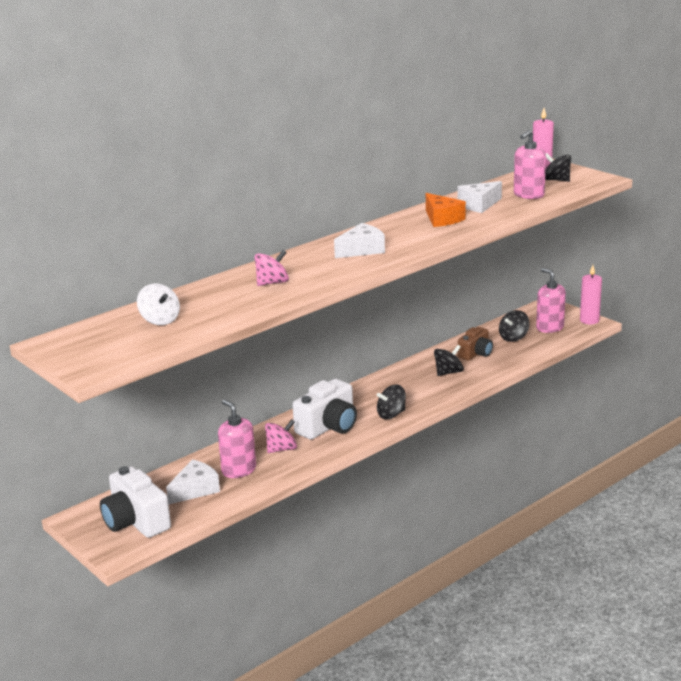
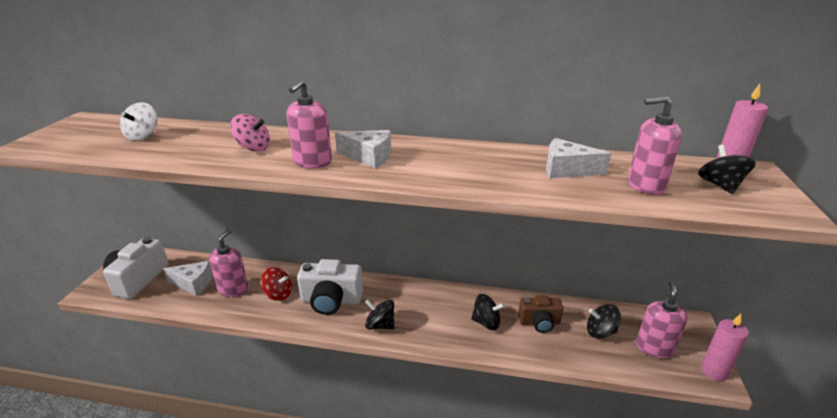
camera: 50 degrees right, 5 degrees up
(281, 449) = (278, 294): pink spinning top -> red spinning top
(339, 269) = (312, 162): none -> pink soap dispenser
(442, 219) = (499, 165): orange cheese -> none

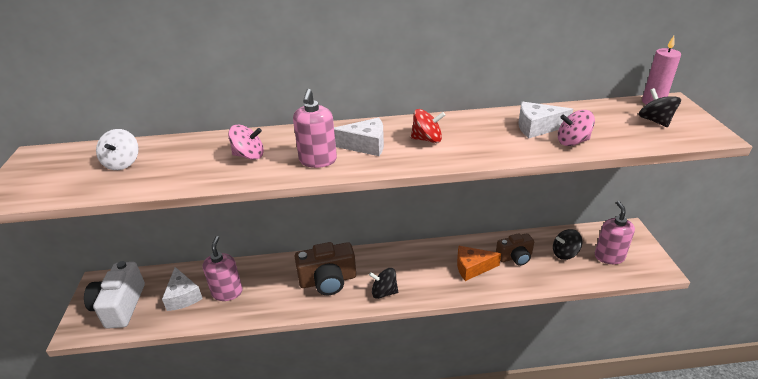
camera: 15 degrees left, 5 degrees up
(194, 283) = (183, 296): white cheese -> white cheese turned 75 degrees clockwise
(278, 294) = (274, 287): red spinning top -> red spinning top (427, 139)
(331, 300) = (328, 280): white camera -> brown camera
(486, 322) = (472, 268): black spinning top -> orange cheese
(600, 189) = (572, 141): none -> pink spinning top
(645, 185) = (603, 131): pink soap dispenser -> none
(714, 371) = (657, 264): pink candle -> none

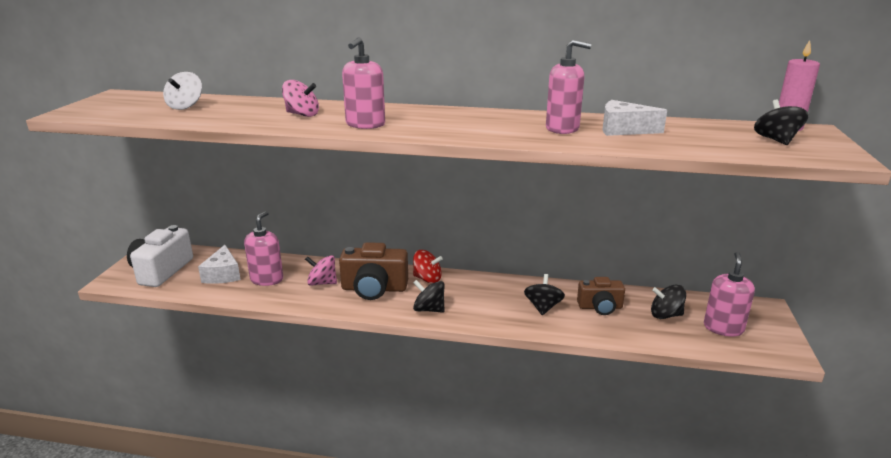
camera: 15 degrees right, 10 degrees down
(365, 145) = (422, 121): white cheese -> none
(427, 139) = (491, 124): red spinning top -> red spinning top (427, 279)
(472, 268) = (543, 307): orange cheese -> black spinning top
(489, 135) = (562, 128): none -> pink soap dispenser
(572, 141) = (656, 143): pink spinning top -> pink spinning top (322, 283)

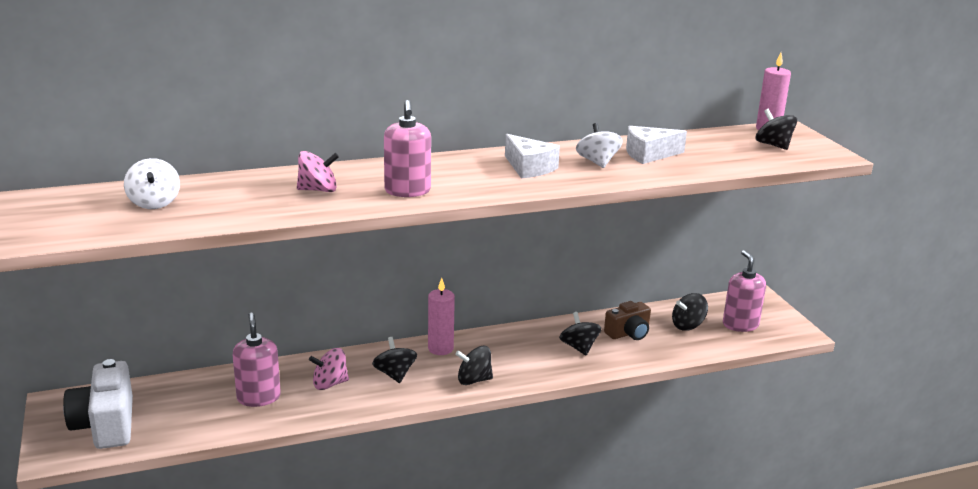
camera: 30 degrees left, 0 degrees up
(223, 274) = (196, 407): white cheese -> white cheese (529, 168)
(374, 289) = (395, 374): brown camera -> black spinning top
(427, 279) = (440, 349): red spinning top -> pink candle
(562, 128) = (597, 162): pink soap dispenser -> white spinning top

